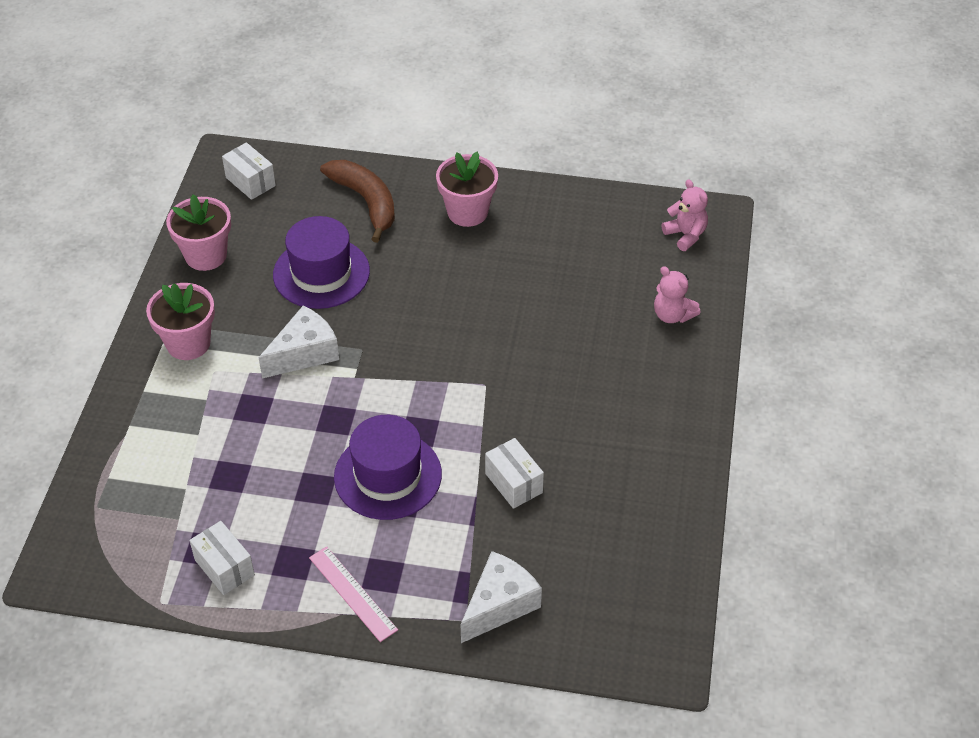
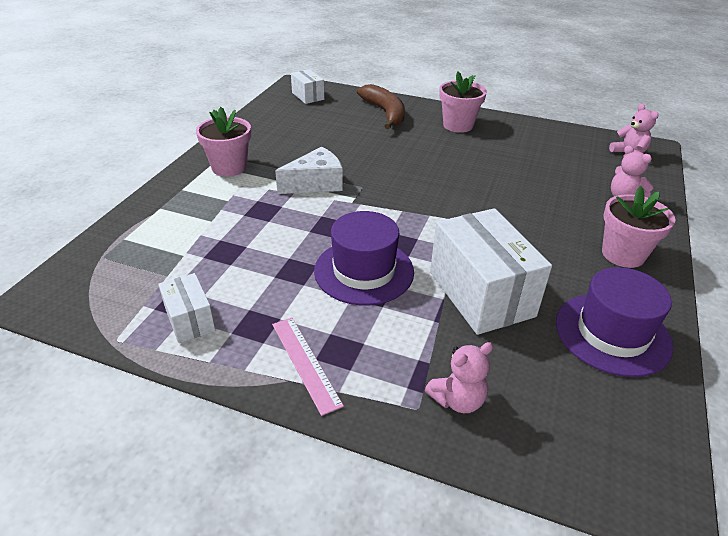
camera: 10 degrees right, 10 degrees down
(206, 255) = (263, 125): pink flower pot -> pink flower pot (623, 254)
(321, 273) = (343, 143): purple hat -> purple hat (612, 333)
(499, 605) = (458, 400): white cheese -> pink teddy bear
(514, 483) = (481, 293): white box -> white box, size x1.95

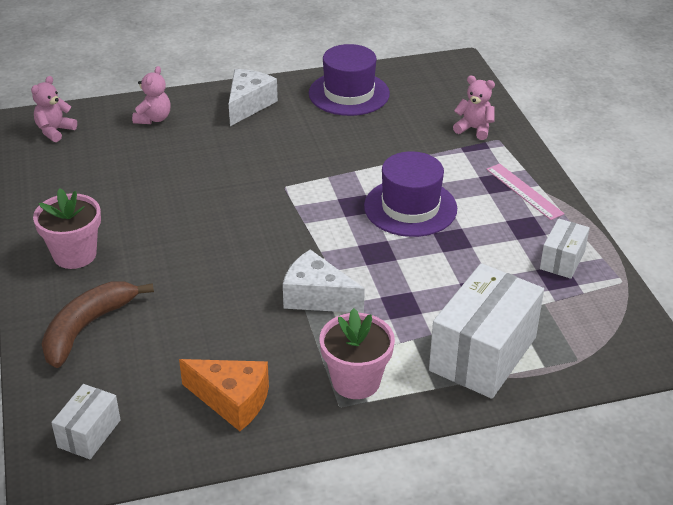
camera: 125 degrees left, 0 degrees up
(274, 130) = (232, 401): none -> orange cheese
(305, 363) = (524, 191): pink ruler -> pink ruler turned 60 degrees counterclockwise
(481, 293) = (370, 149): white box -> white box (483, 354)
(623, 254) = (248, 105): pink flower pot -> white cheese

